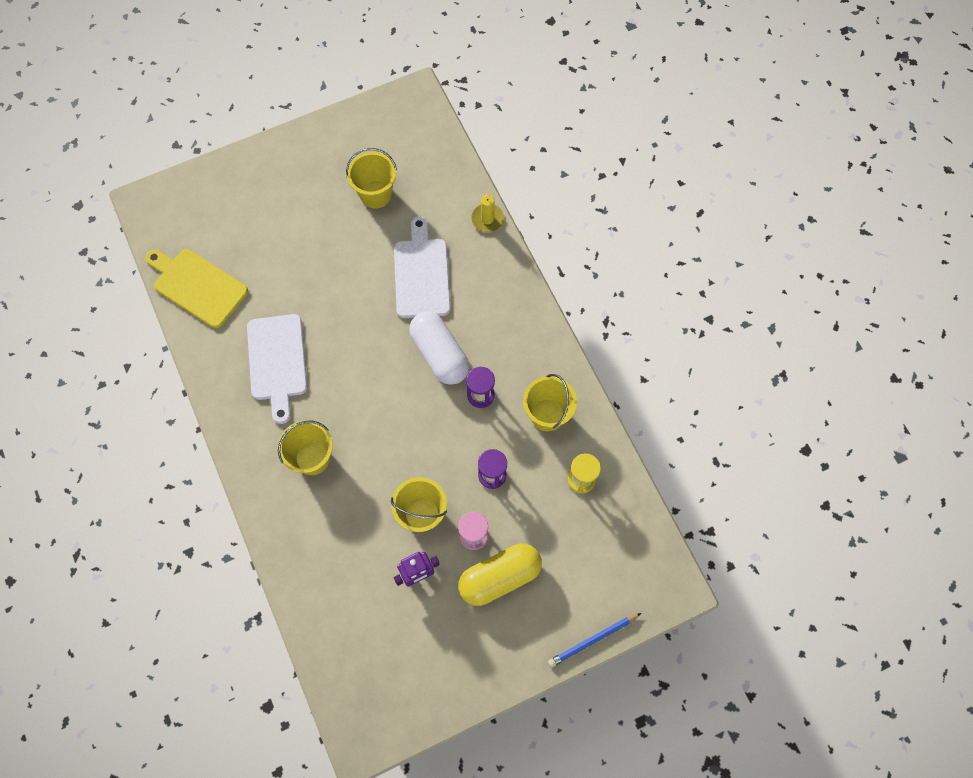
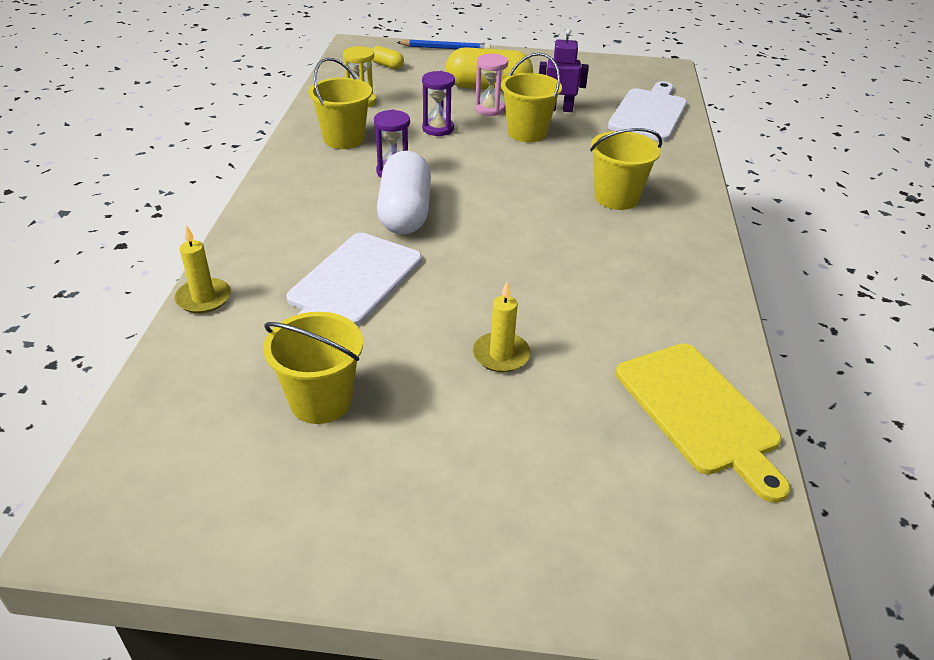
camera: 150 degrees left, 30 degrees down
(277, 361) = (613, 282): white cutting board -> white cutting board (649, 113)
(310, 268) = (501, 355): none -> yellow candle
(615, 562) = (387, 65): none -> yellow capsule

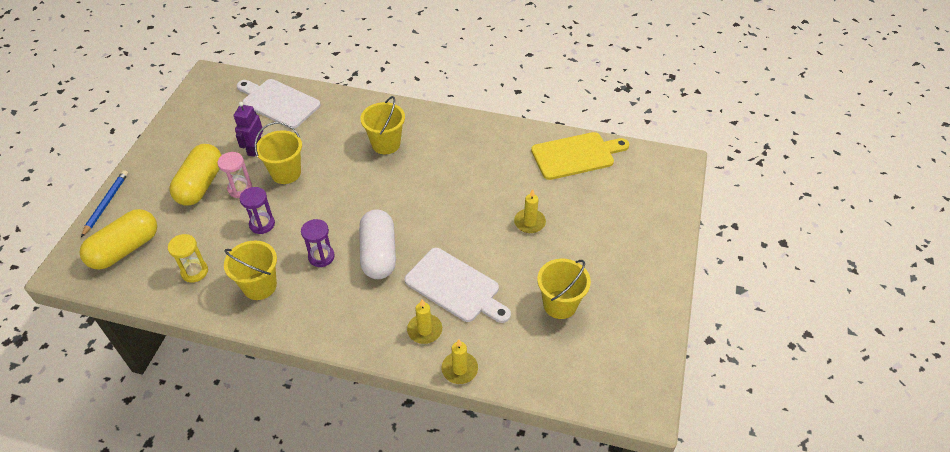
camera: 80 degrees left, 10 degrees up
(274, 262) = (424, 330): none -> yellow candle
(387, 65) = (125, 249): yellow capsule -> yellow capsule, size x2.16
(405, 212) = (379, 254): white capsule -> white capsule turned 75 degrees clockwise

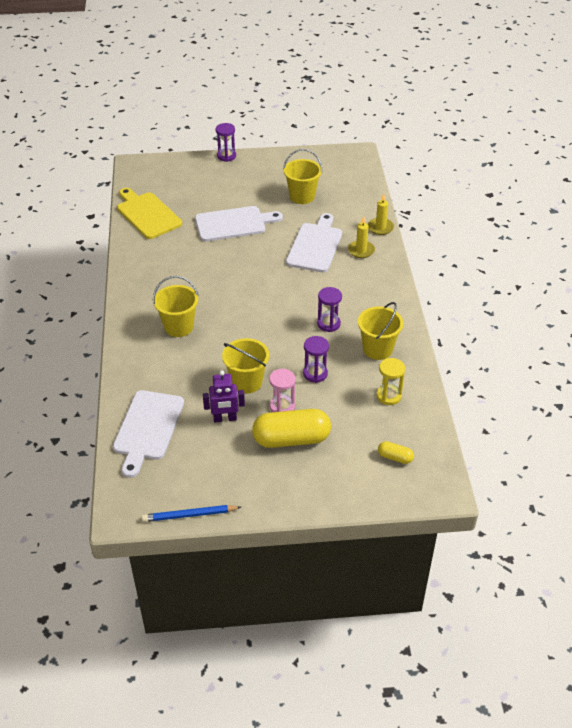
camera: 110 degrees left, 5 degrees down
(106, 204) = (353, 504): blue pencil -> blue pencil (189, 515)
(125, 249) = (395, 457): yellow capsule -> yellow capsule, size x0.46
(379, 254) = (307, 293): white capsule -> none
(529, 222) = (233, 224): yellow candle -> white cutting board
(676, 251) = (226, 156): none -> purple hourglass

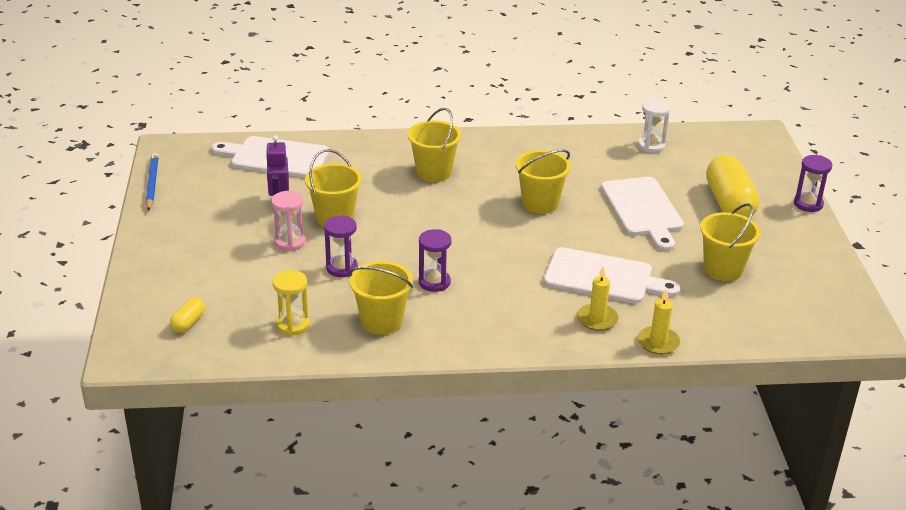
camera: 90 degrees right, 10 degrees down
(147, 214) = (651, 146): yellow cutting board -> white hourglass
(225, 271) = (540, 203): none -> yellow bucket
(291, 439) = (237, 247): yellow capsule -> yellow capsule (729, 203)

